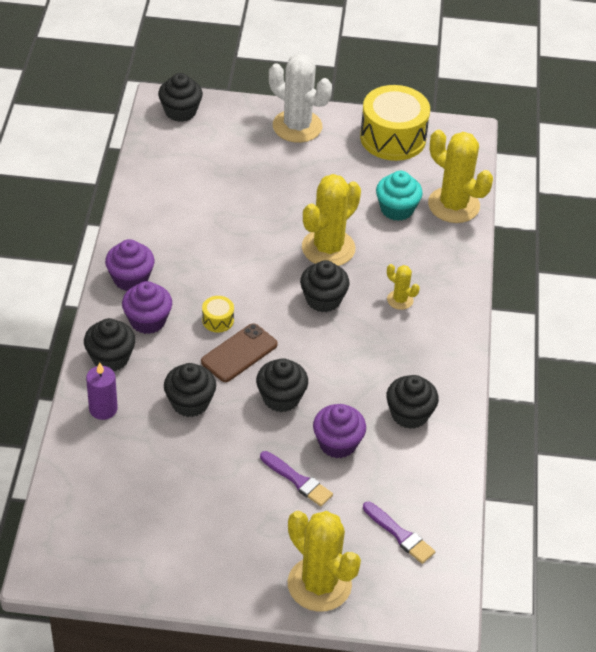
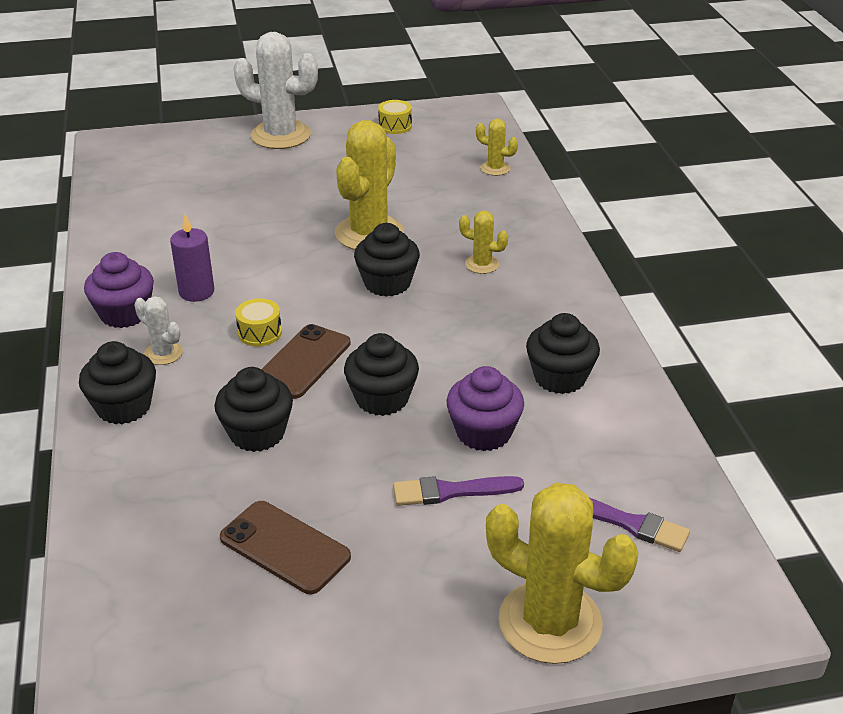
camera: 15 degrees left, 10 degrees down
(103, 409) = (131, 471): purple candle -> purple candle (196, 292)
(147, 320) = (163, 353): purple cupcake -> white cactus
(180, 111) = (135, 146): black cupcake -> none
(180, 490) = (285, 547): none -> brown phone
(298, 480) = (451, 491): purple brush -> purple brush turned 150 degrees clockwise
(393, 138) = (395, 126): yellow drum -> yellow drum, size x0.43
(397, 209) = (432, 183): turquoise cupcake -> none
(453, 205) = (495, 168): yellow cactus -> yellow cactus, size x0.48

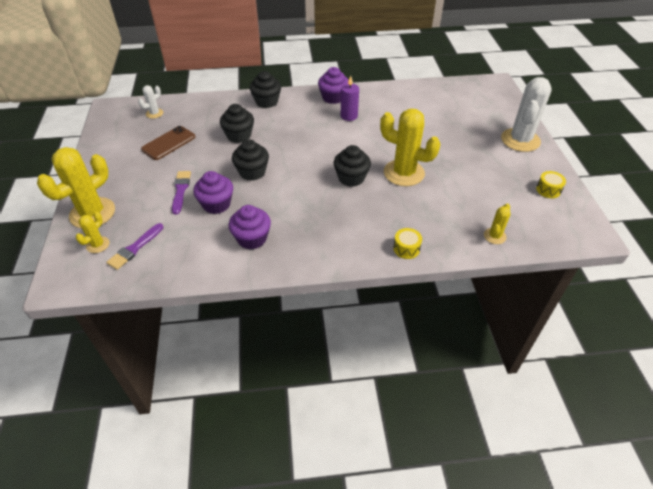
camera: 95 degrees right, 10 degrees up
(163, 353) = (301, 109): white cactus -> white cactus (154, 113)
(259, 333) = (312, 135): yellow drum -> yellow drum (406, 248)
(303, 362) = (286, 148): brown phone -> none
(482, 264) = (369, 218): yellow cactus -> yellow cactus (98, 245)
(560, 377) = (252, 238): black cupcake -> purple cupcake

